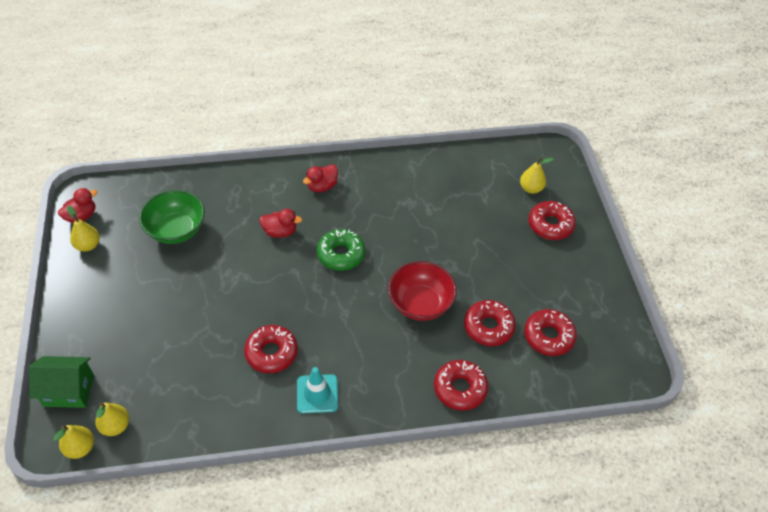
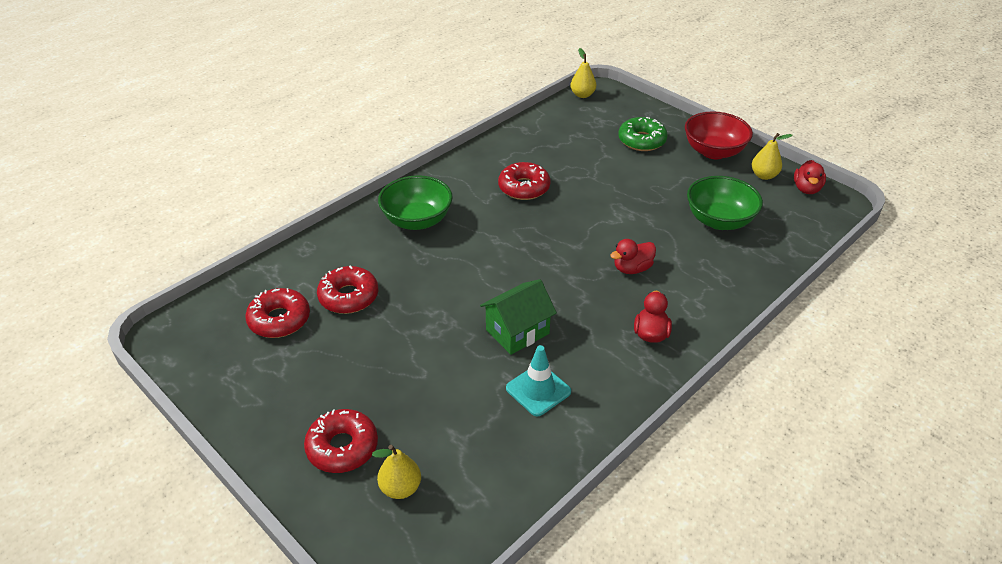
camera: 145 degrees right, 10 degrees down
(69, 390) = (631, 109): green house -> green house (517, 332)
(115, 426) = (576, 110): yellow pear -> none
(317, 394) = (460, 183): turquoise traffic cone -> turquoise traffic cone (538, 390)
(341, 254) = (552, 281): green donut -> green donut (641, 140)
(387, 372) = (417, 220): none -> green bowl
(420, 304) = (432, 281): red bowl -> red bowl (713, 151)
(460, 389) = (343, 240): red donut -> none

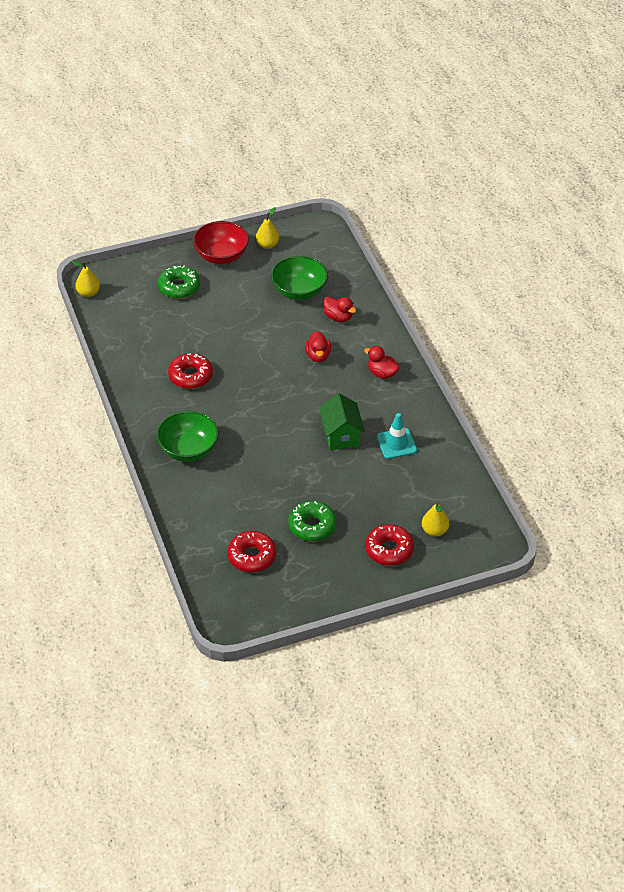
camera: 65 degrees left, 5 degrees up
(349, 297) = (251, 512): red donut -> none
(351, 356) = (312, 526): none -> green donut
(806, 189) = (296, 232): red duck -> red duck (338, 317)

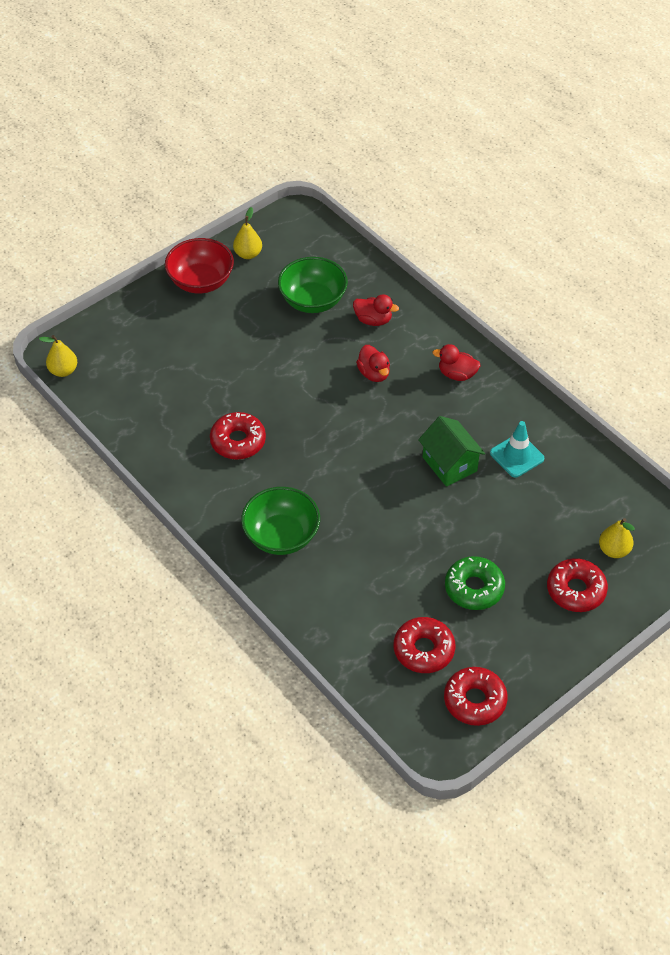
camera: 20 degrees left, 5 degrees up
(179, 287) = (169, 333): green donut -> none
(271, 601) = (474, 700): none -> red donut

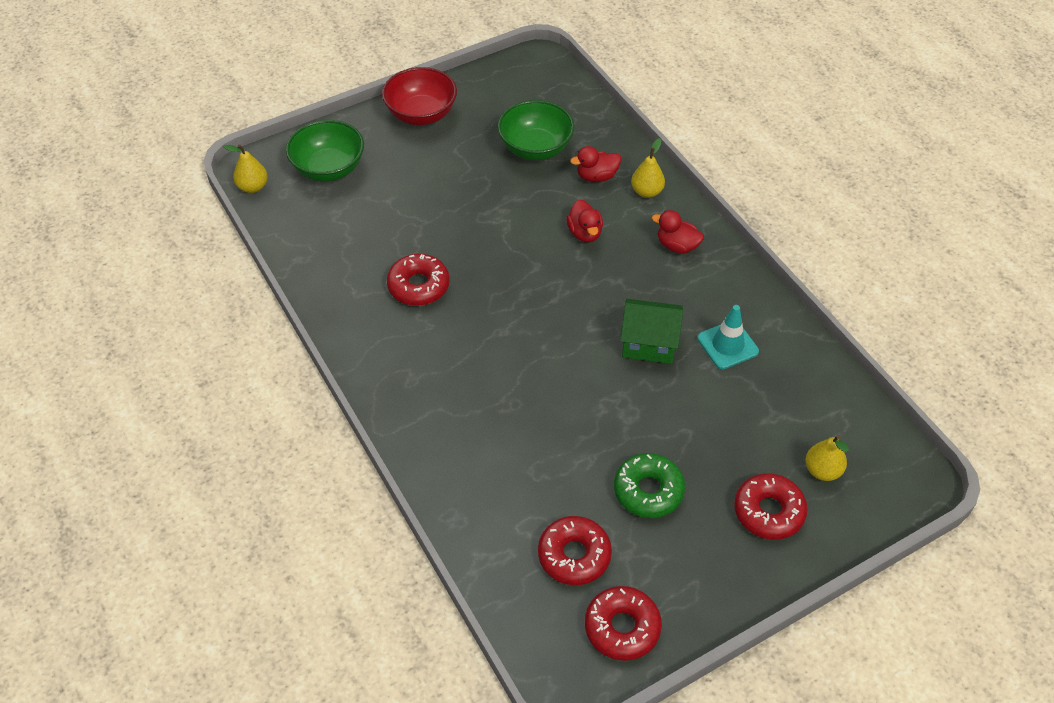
camera: 10 degrees right, 0 degrees up
(248, 254) = (478, 92): yellow pear -> yellow pear (646, 192)
(281, 536) = (441, 397): green bowl -> green bowl (329, 169)
(373, 320) = (596, 176): red duck -> red duck turned 135 degrees clockwise
(449, 464) = (649, 343): green house -> green house turned 60 degrees counterclockwise

